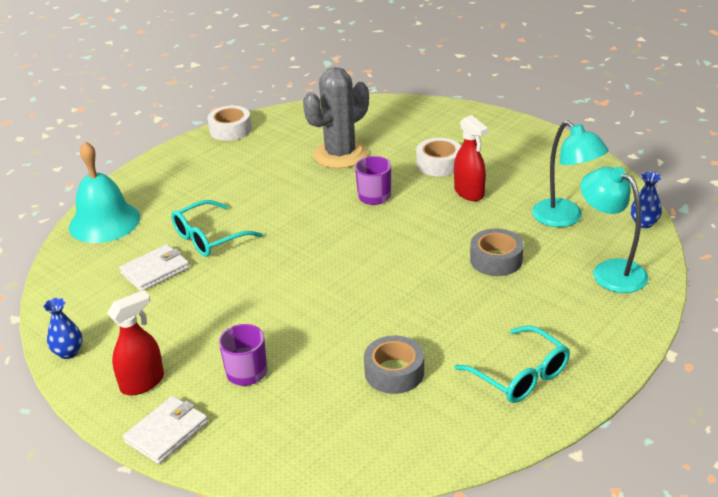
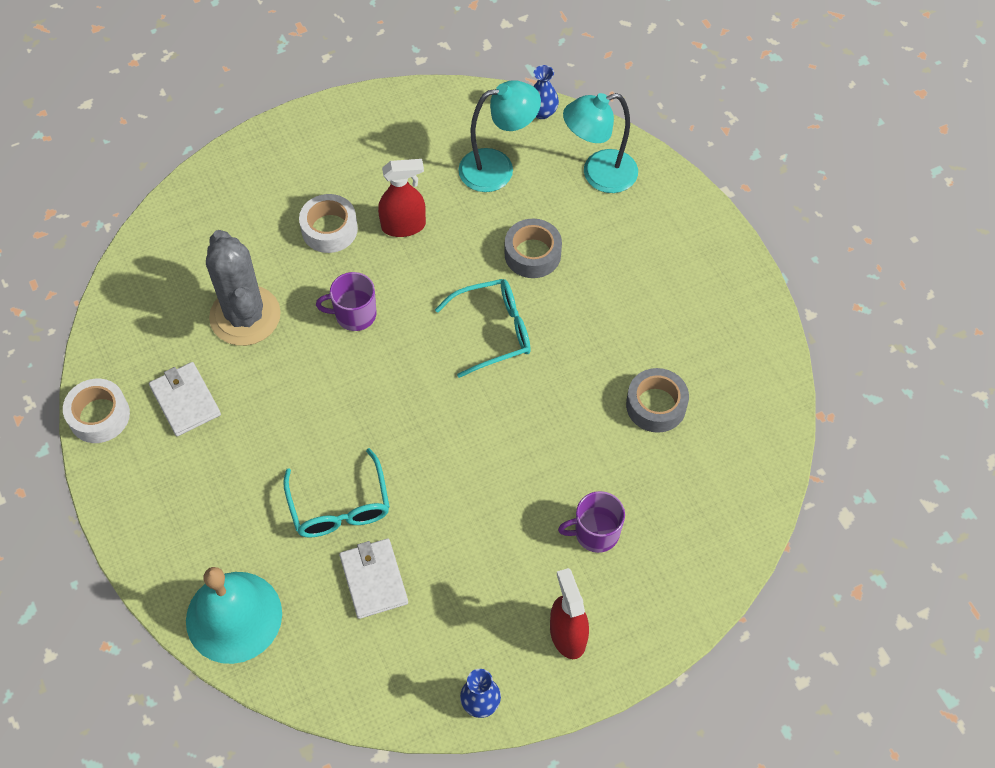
camera: 70 degrees left, 25 degrees up
(167, 432) = (652, 628): white wallet -> white wallet (185, 401)
(519, 375) = (704, 310): turquoise glasses -> turquoise glasses (492, 331)

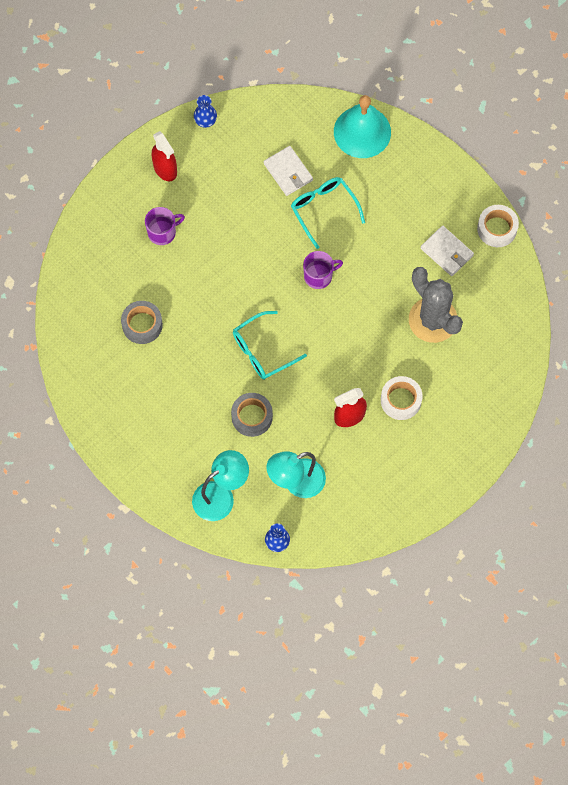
camera: 165 degrees right, 10 degrees up
(354, 314) = (360, 339): purple mug -> purple mug (319, 276)

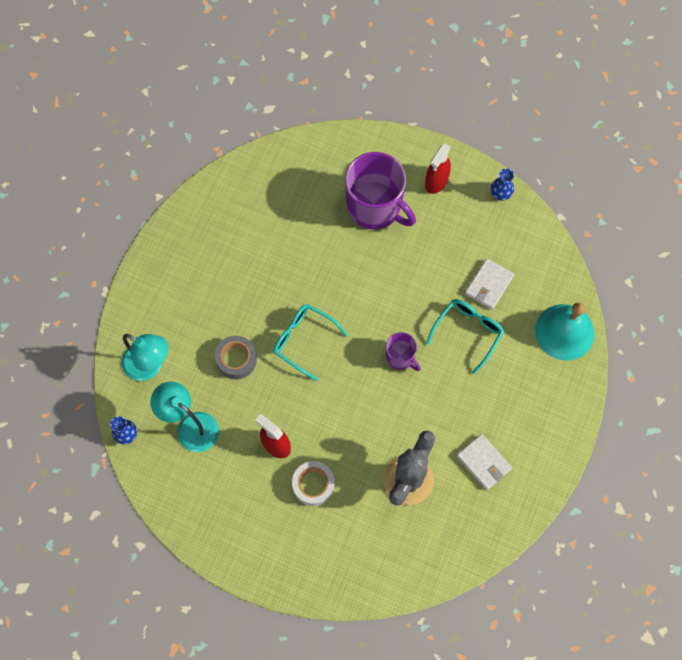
camera: 65 degrees right, 0 degrees up
(142, 325) = (280, 229): grey tape -> none
(162, 232) = (375, 206): purple mug -> purple mug, size x2.00
(447, 252) = (483, 462): white wallet -> white wallet turned 60 degrees counterclockwise
(497, 229) = (532, 499): white tape -> none

